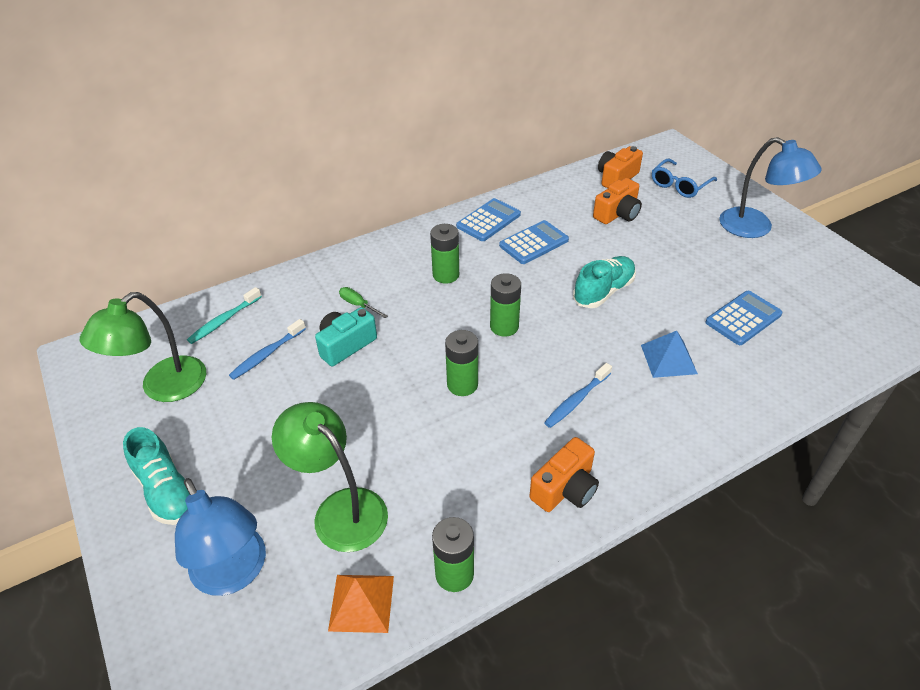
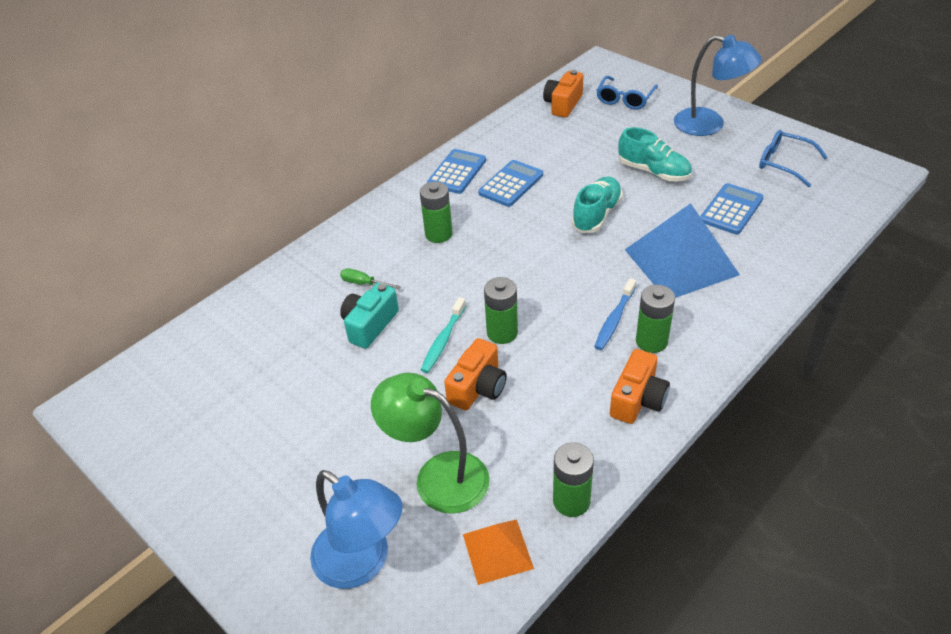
camera: 15 degrees left, 0 degrees up
(163, 388) = (198, 414): green lamp -> none
(166, 490) = (254, 509): turquoise shoe -> turquoise shoe (653, 172)
(224, 320) = (230, 332): turquoise toothbrush -> turquoise toothbrush (443, 340)
(267, 354) = (292, 354): blue toothbrush -> none
(504, 326) = (517, 269): green battery -> green battery (651, 341)
(617, 214) = (578, 139): orange camera -> orange camera (478, 387)
(668, 359) = (681, 262): blue pyramid -> blue pyramid, size x1.90
(818, 283) = (783, 163): none -> blue glasses

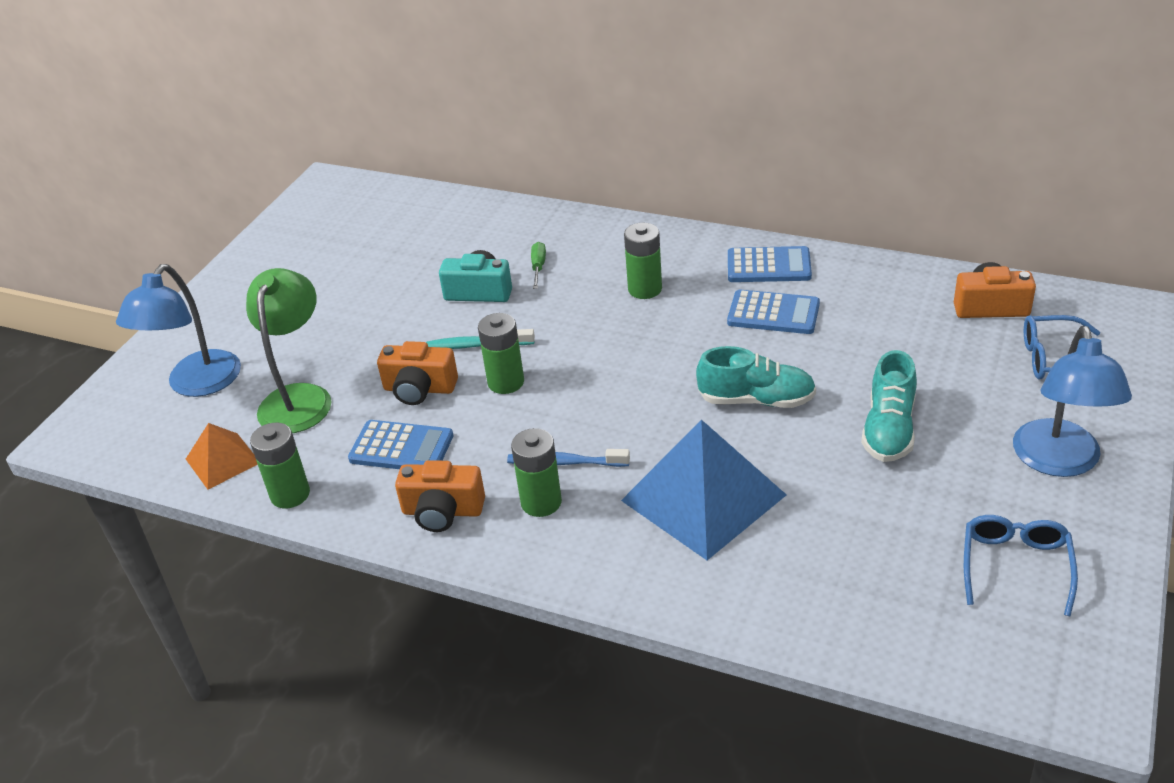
camera: 70 degrees right, 5 degrees down
(731, 209) = (850, 526): blue calculator -> blue calculator (401, 447)

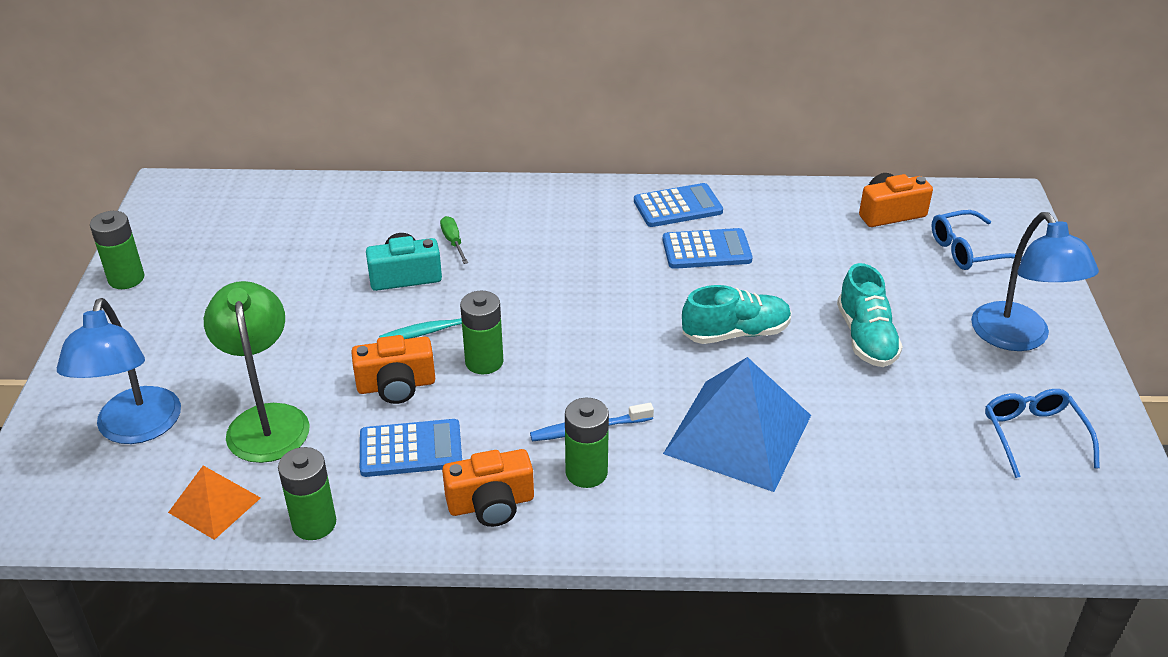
camera: 25 degrees left, 0 degrees up
(645, 289) = (572, 247): green battery -> green battery (126, 278)

